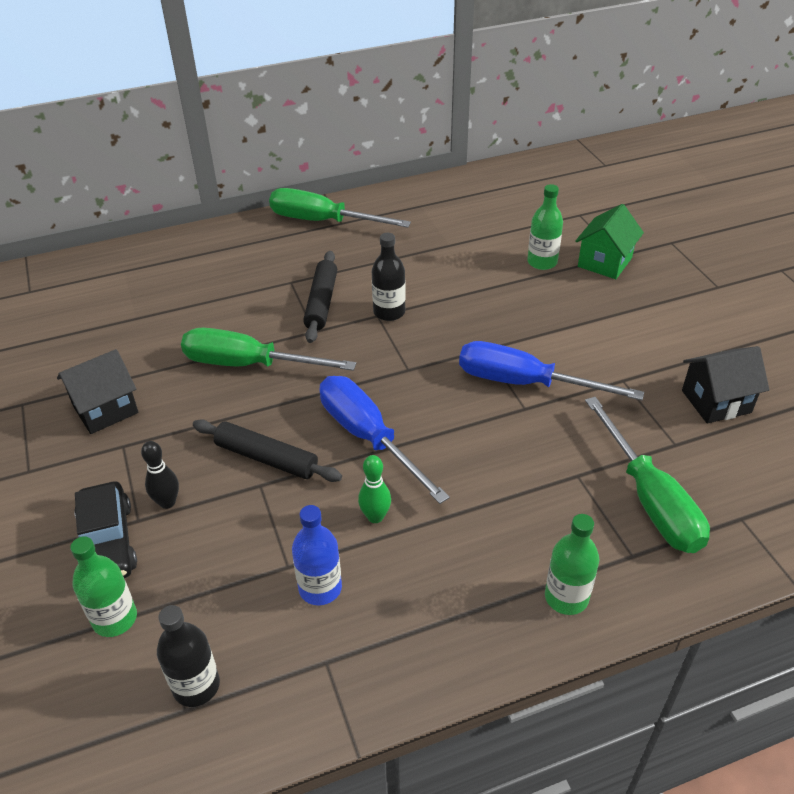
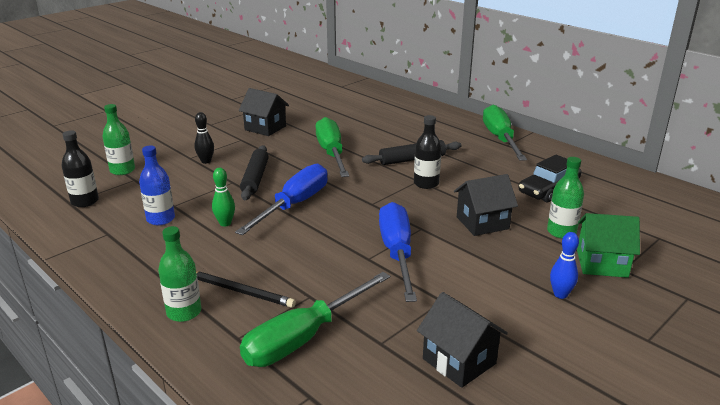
camera: 65 degrees right, 15 degrees down
(108, 542) = (171, 155): black car -> black car (548, 189)
(498, 303) = (482, 223): none -> black house
(543, 534) = (240, 291): none -> black pencil
(641, 305) = (560, 294): none -> blue bowling pin

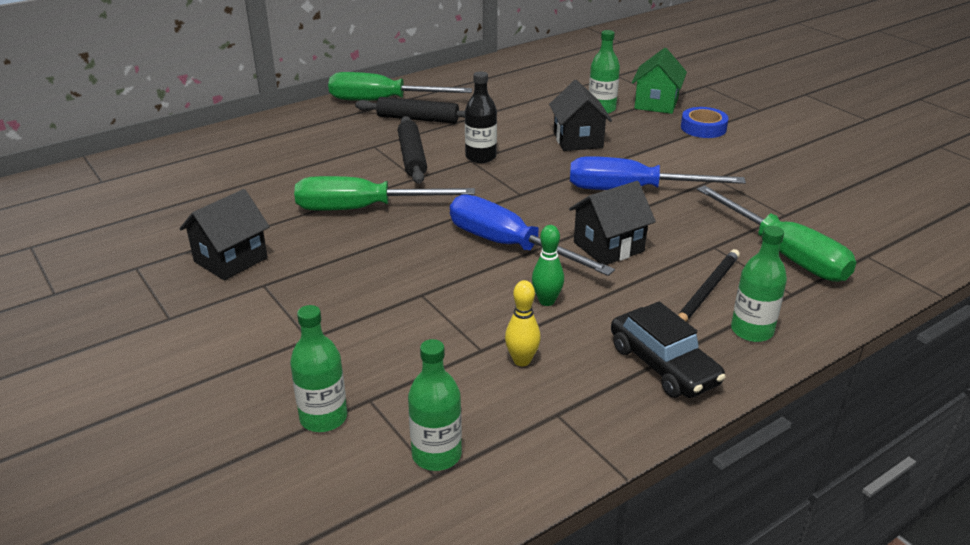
camera: 80 degrees left, 5 degrees up
(85, 201) = (436, 455): black bottle -> green bottle
(161, 219) = (522, 360): blue bottle -> yellow bowling pin
(206, 161) = (333, 320): black bowling pin -> none
(255, 178) = (417, 274): black rolling pin -> black rolling pin (418, 119)
(459, 361) = (802, 183): black house -> black house (608, 247)
(548, 189) = (517, 99): black car -> black car (663, 365)
(560, 294) = (703, 128): blue bowling pin -> blue tape

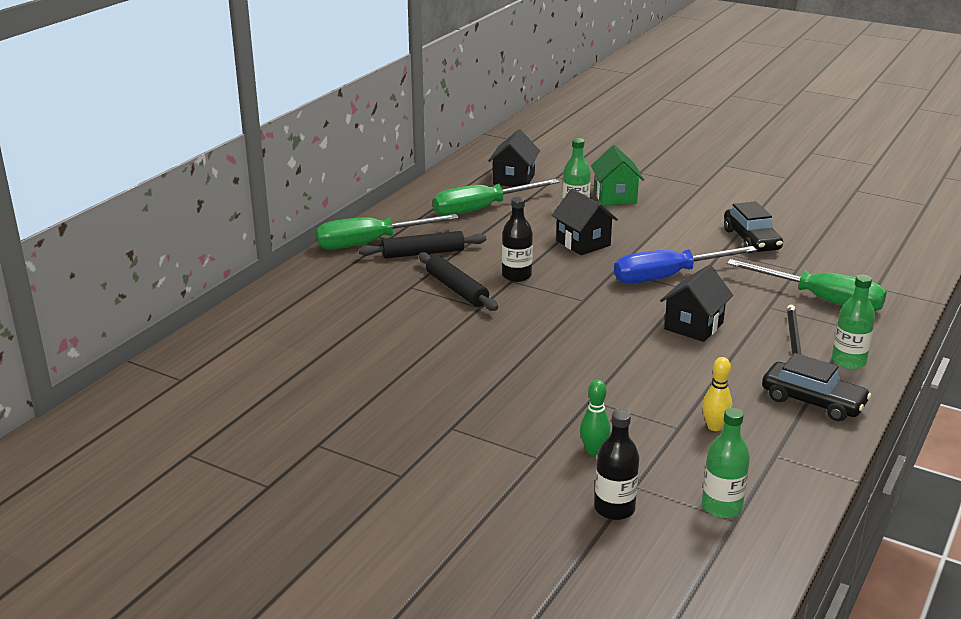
camera: 25 degrees left, 5 degrees down
(230, 260) = (397, 416): black house -> black house (514, 179)
(323, 418) = (614, 509): green bottle -> black bottle
(363, 209) = (464, 344): green screwdriver -> green screwdriver (482, 209)
(509, 246) = (617, 344): blue screwdriver -> none
(546, 301) = (689, 379): green bowling pin -> green bowling pin (593, 451)
(703, 128) = (673, 211): blue tape -> none
(762, 173) = (751, 240): none -> black car

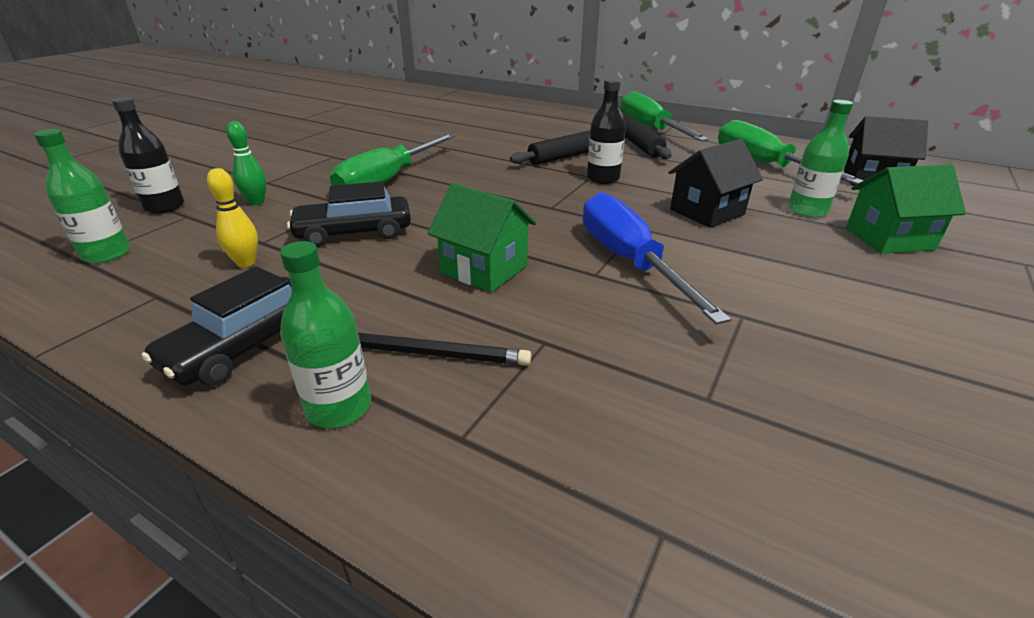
camera: 90 degrees right, 5 degrees up
(693, 326) = (484, 269): black house -> green house
(751, 240) = (819, 356): black car -> black car (354, 232)
(821, 300) = (578, 414): green screwdriver -> green screwdriver (388, 180)

